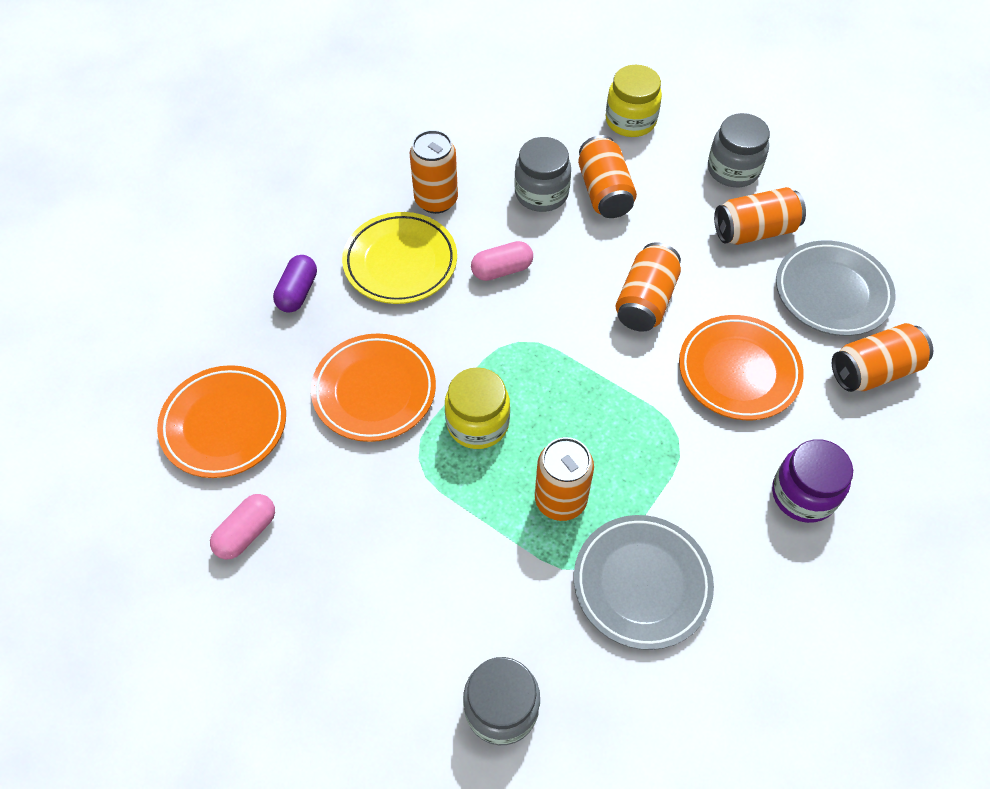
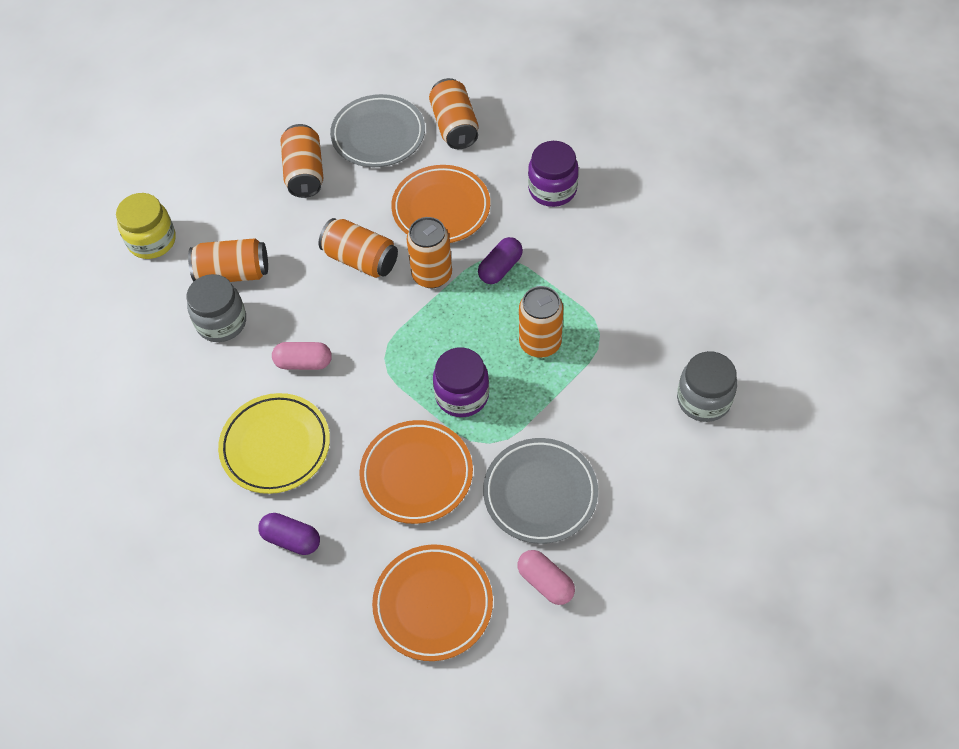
camera: 80 degrees left, 0 degrees up
(436, 200) = (206, 411): orange can -> orange can (432, 275)
(477, 423) = (462, 395): yellow jar -> purple jar
(502, 270) = (303, 362): pink capsule -> pink capsule turned 75 degrees counterclockwise
(641, 584) = (614, 299): grey plate -> grey plate (540, 493)
(663, 445) = (500, 268): none -> purple capsule
(733, 170) = (234, 175): grey jar -> none

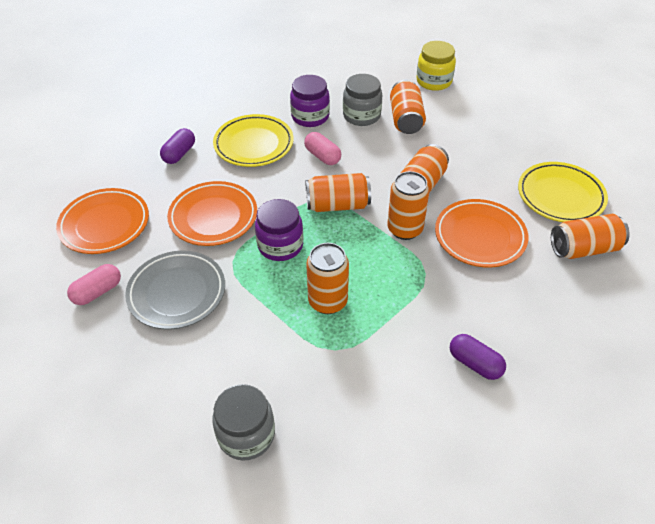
camera: 90 degrees right, 10 degrees down
(303, 362) = (322, 156): pink capsule -> pink capsule turned 45 degrees counterclockwise
(305, 173) = (509, 153): orange can -> orange can (337, 205)
(378, 135) = (560, 196): grey plate -> yellow plate
(500, 268) = (413, 276): purple capsule -> purple capsule (475, 363)
(552, 189) = (514, 322): purple jar -> purple jar (310, 117)

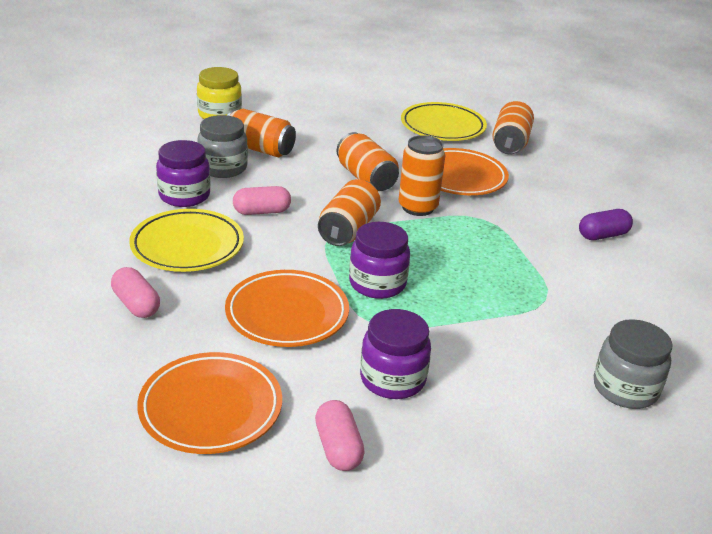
camera: 65 degrees left, 15 degrees down
(177, 293) = (392, 379): grey plate -> purple jar
(179, 154) = (136, 304): purple capsule -> pink capsule
(327, 301) = (481, 282): orange can -> none

